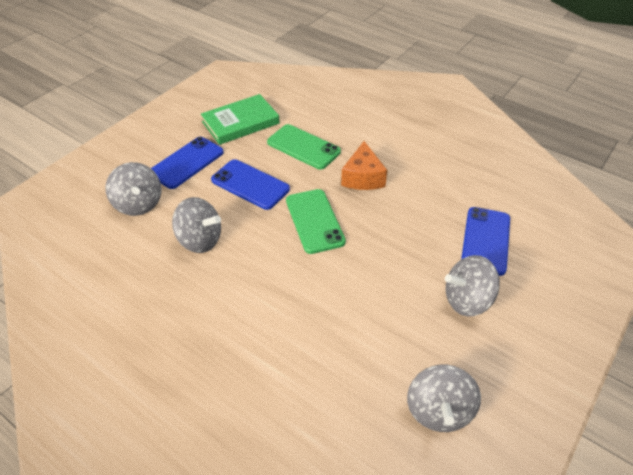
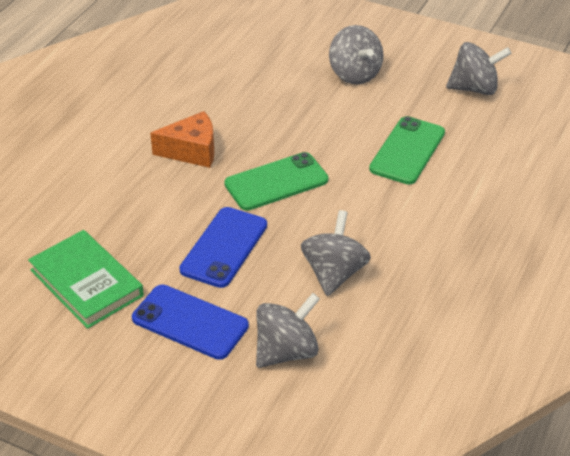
camera: 100 degrees left, 5 degrees down
(303, 147) = (138, 209): green phone -> green phone (407, 151)
(485, 240) = (274, 63): blue phone -> none

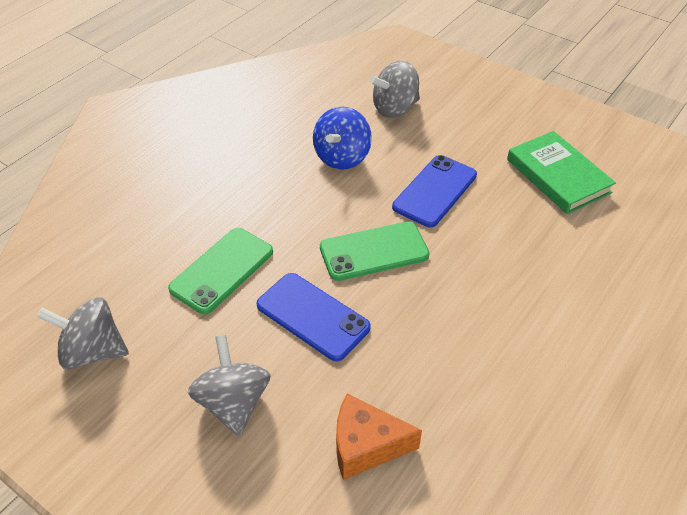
camera: 170 degrees left, 5 degrees up
(190, 322) = (467, 136): blue phone -> blue phone (313, 316)
(192, 151) = (462, 304): orange cheese -> orange cheese (366, 446)
(334, 273) = (342, 157): grey spinning top -> blue spinning top

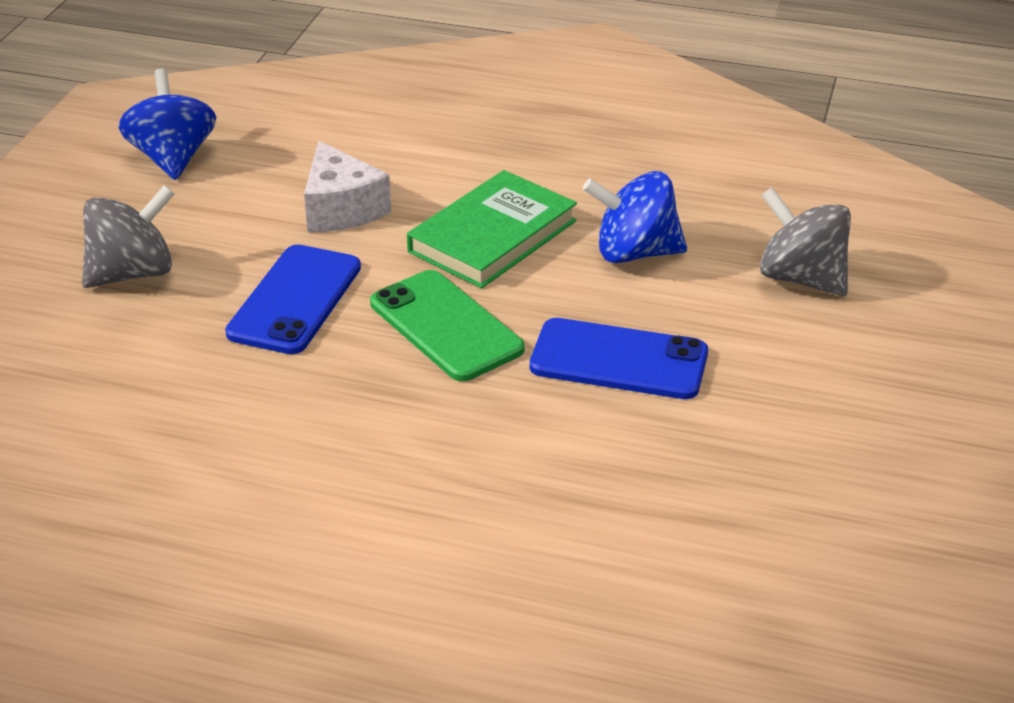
camera: 70 degrees right, 10 degrees down
(92, 351) = (173, 158): grey spinning top -> blue spinning top
(222, 270) = (341, 209): green phone -> white cheese
(366, 446) = (99, 390): orange cheese -> none
(558, 176) = (760, 498): green book -> green book (493, 236)

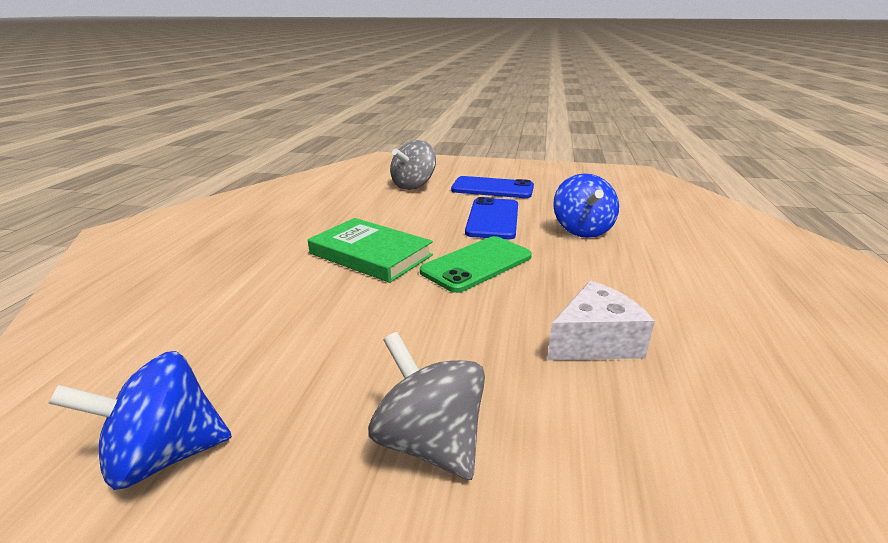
camera: 95 degrees left, 10 degrees down
(295, 300) = (459, 326): blue phone -> blue phone (492, 188)
(341, 209) = (321, 317): white cheese -> white cheese (594, 341)
(634, 253) = (391, 217): blue spinning top -> blue spinning top (582, 230)

